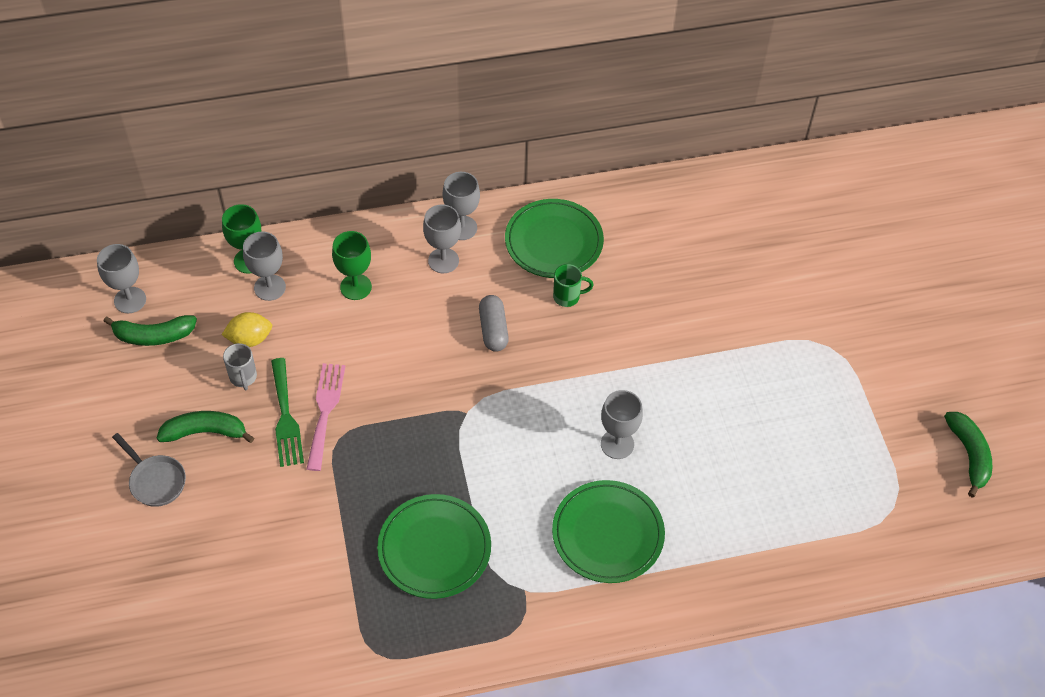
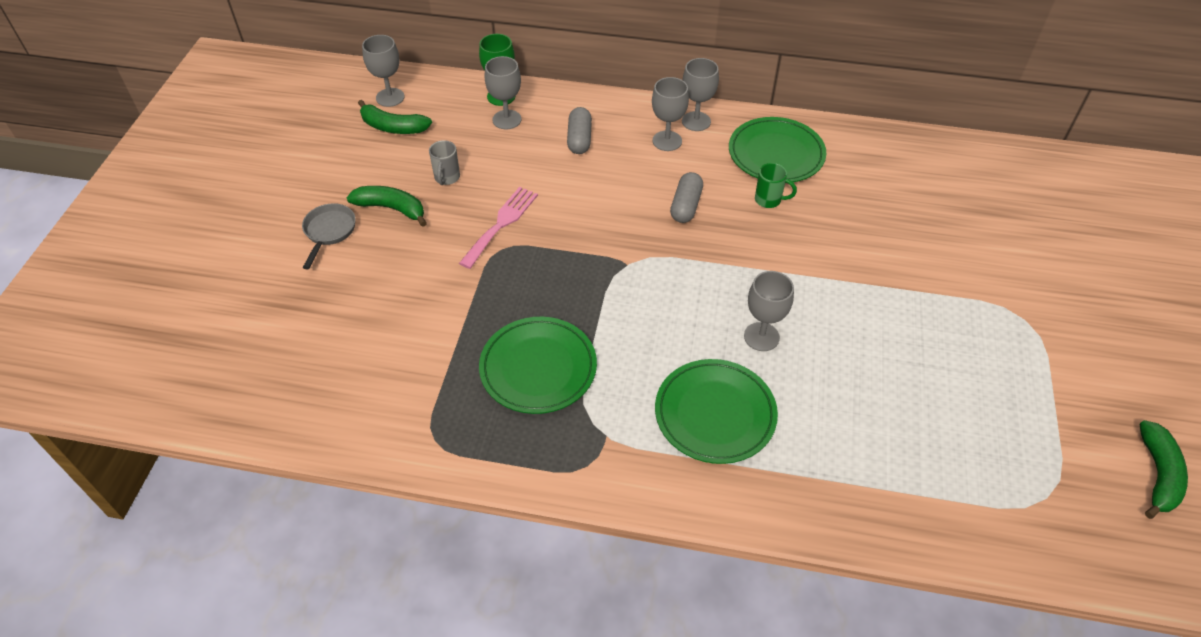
camera: 25 degrees right, 5 degrees down
(155, 480) = (329, 232): grey pan -> grey pan turned 150 degrees counterclockwise
(250, 339) = (469, 152): yellow lemon -> none
(286, 417) = (465, 218): green fork -> none
(355, 287) = (579, 139): green goblet -> grey capsule

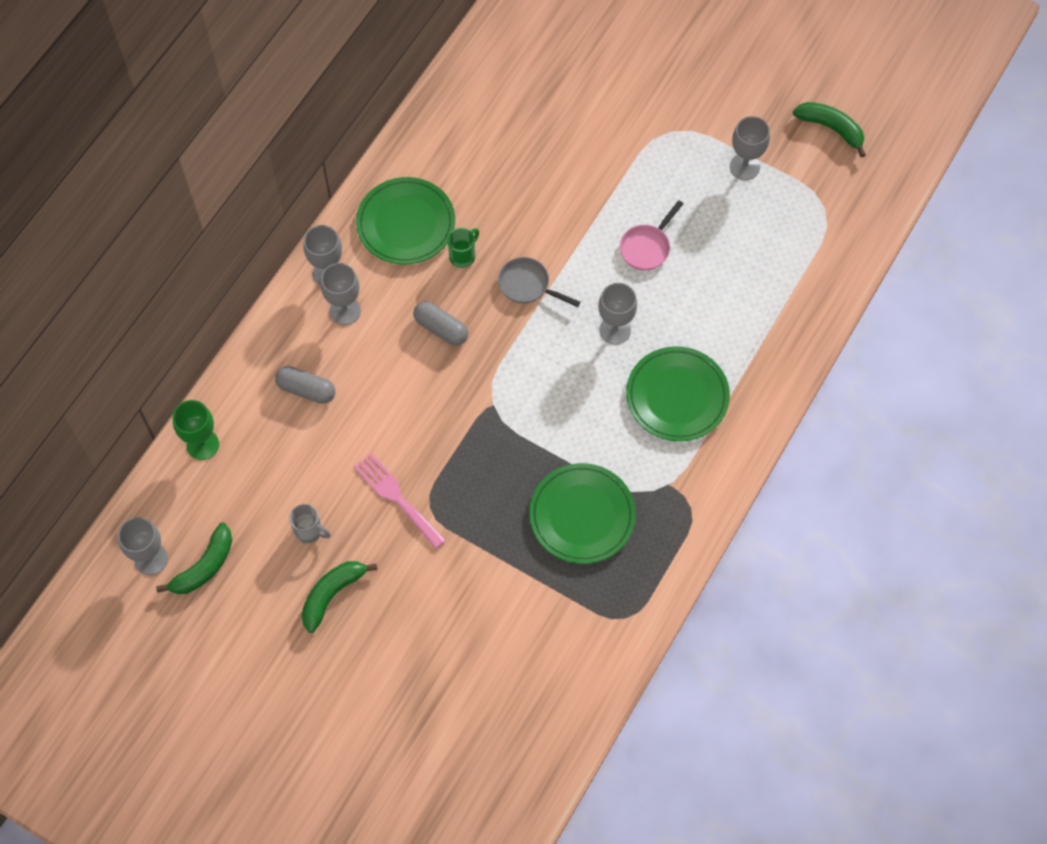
camera: 70 degrees left, 15 degrees up
(329, 232) = (341, 661): grey pan -> grey pan (528, 285)
(507, 119) = (244, 450): grey goblet -> grey goblet (744, 167)
(874, 337) = (647, 247): none -> pink pan

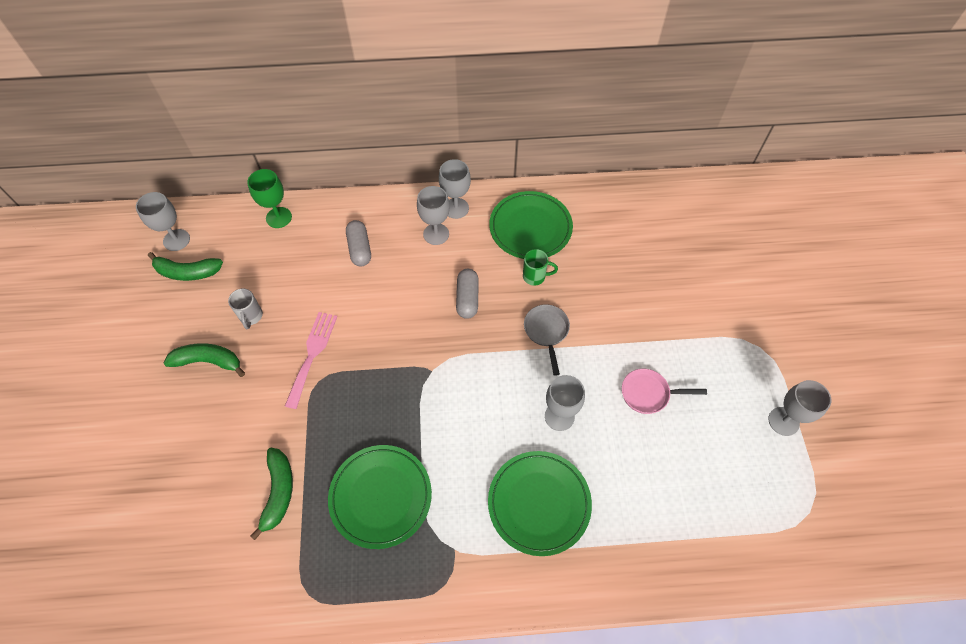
camera: 55 degrees right, 5 degrees down
(831, 129) = (884, 468): green banana -> green banana (278, 492)

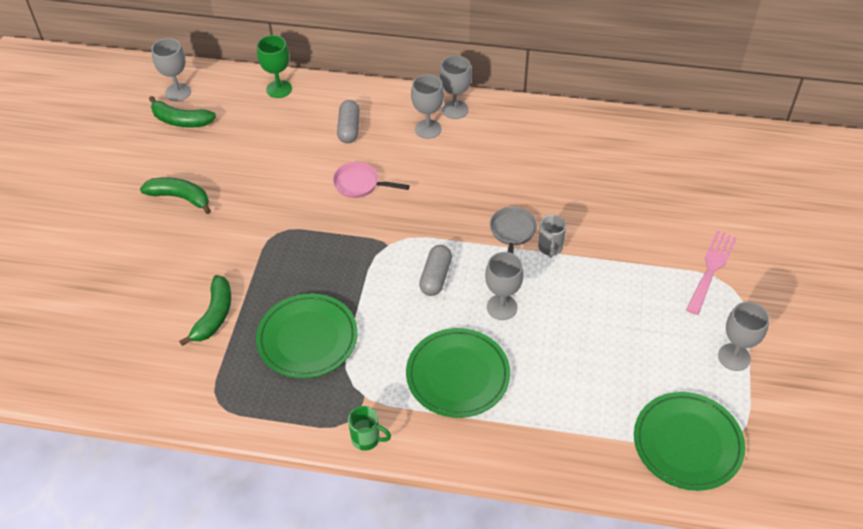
camera: 15 degrees right, 10 degrees down
(251, 316) = (229, 168): grey mug -> grey mug (550, 248)
(312, 354) = (277, 210): pink fork -> pink fork (711, 269)
(467, 298) = (442, 190): grey capsule -> grey capsule (435, 277)
(530, 228) = (525, 139): green plate -> green plate (687, 443)
(535, 276) = (516, 183): green mug -> green mug (367, 439)
(648, 394) = (599, 306): pink pan -> pink pan (360, 184)

